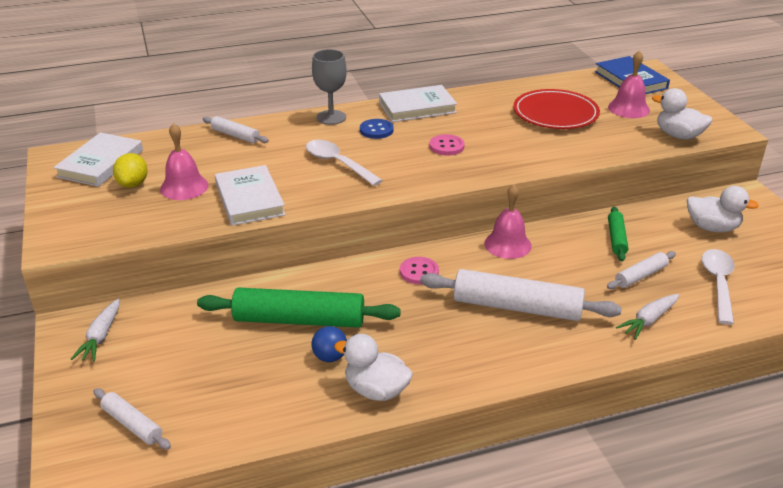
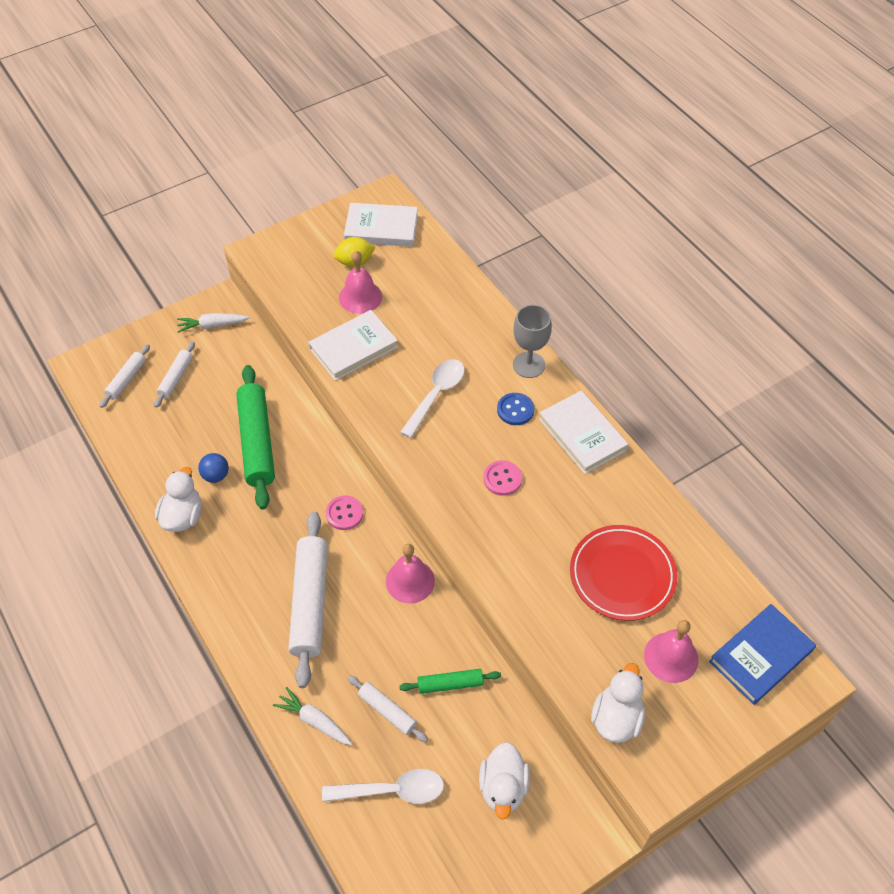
camera: 75 degrees right, 20 degrees up
(235, 135) = (463, 301): white rolling pin -> white rolling pin (176, 378)

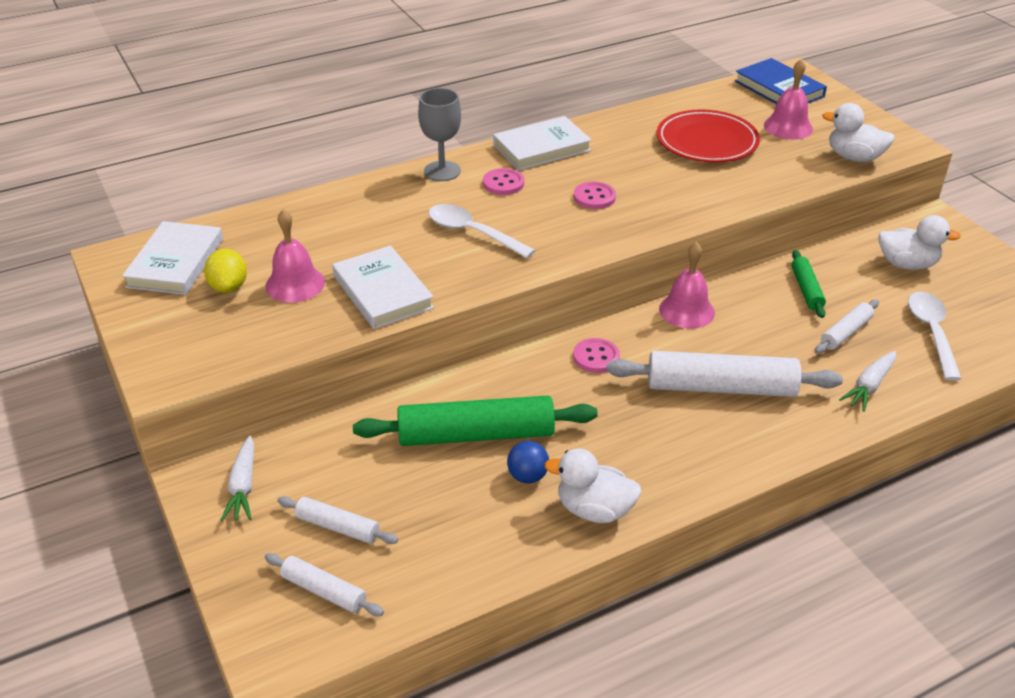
camera: 85 degrees left, 15 degrees down
(515, 410) = (503, 183): blue button -> pink button

